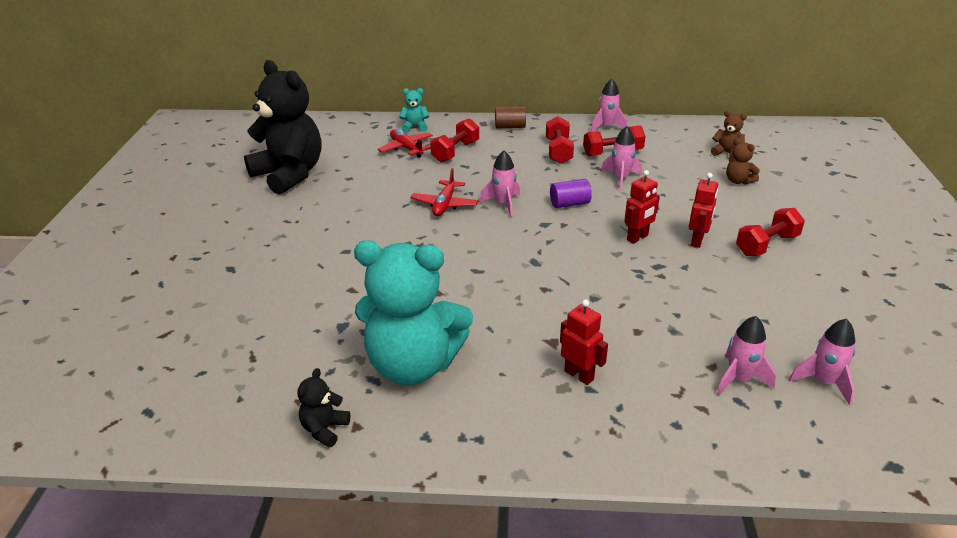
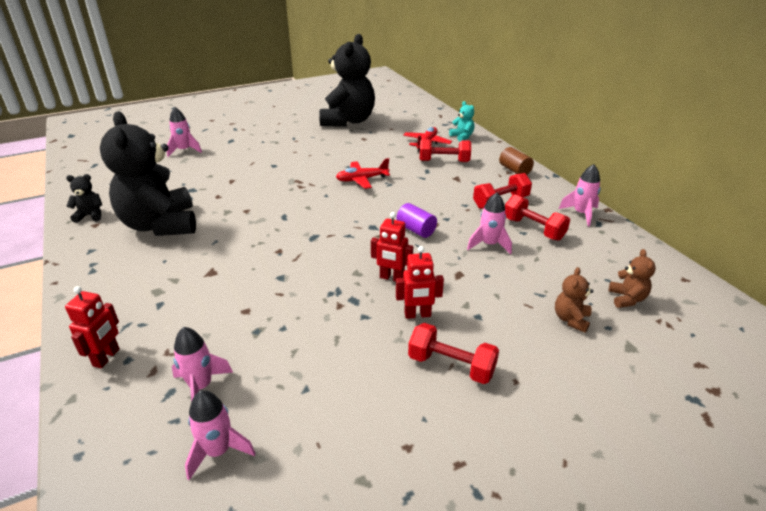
camera: 60 degrees right, 0 degrees up
(413, 365) = (160, 225): turquoise teddy bear -> black teddy bear
(503, 204) = (385, 201): pink rocket -> pink rocket (184, 150)
(579, 375) = (174, 295): red robot -> red robot (107, 357)

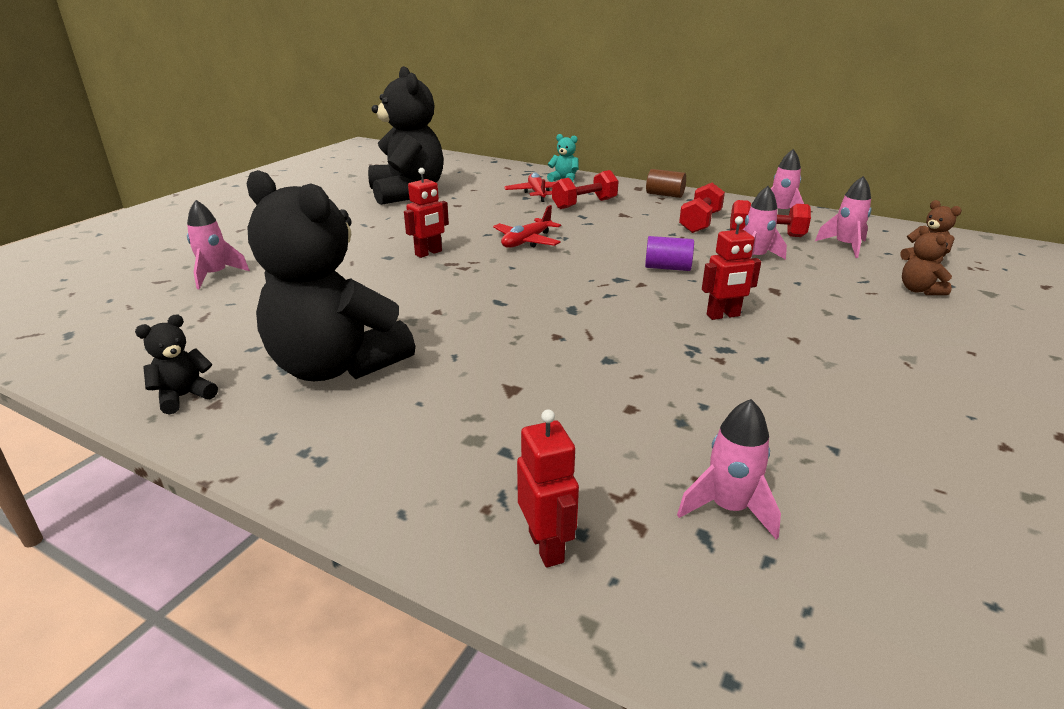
camera: 35 degrees left, 5 degrees down
(218, 451) = (872, 559): pink rocket -> pink rocket (845, 246)
(417, 315) = (805, 336): red robot -> red robot (428, 253)
(451, 366) = (909, 364): red dumbbell -> none

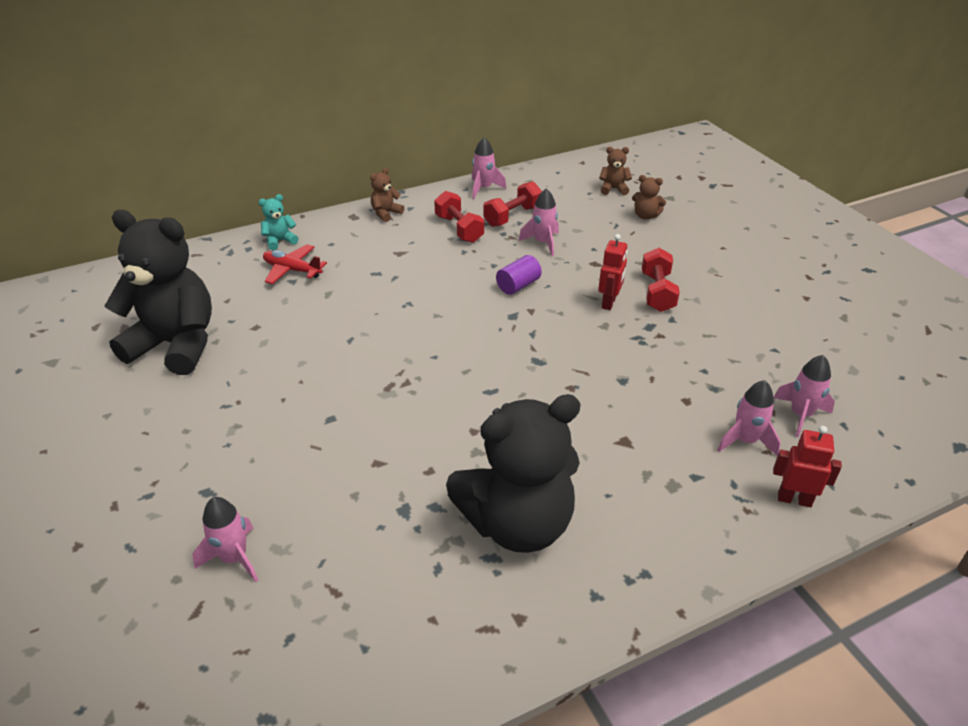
camera: 55 degrees left, 10 degrees up
(184, 396) = (490, 637): black teddy bear -> none
(428, 253) = (352, 390): red robot -> none
(527, 241) = (393, 326): red plane -> none
(584, 204) = (352, 259): red dumbbell -> red dumbbell (657, 292)
(664, 195) = (386, 213): brown cylinder -> brown teddy bear
(845, 246) = (564, 200): pink rocket -> pink rocket (745, 441)

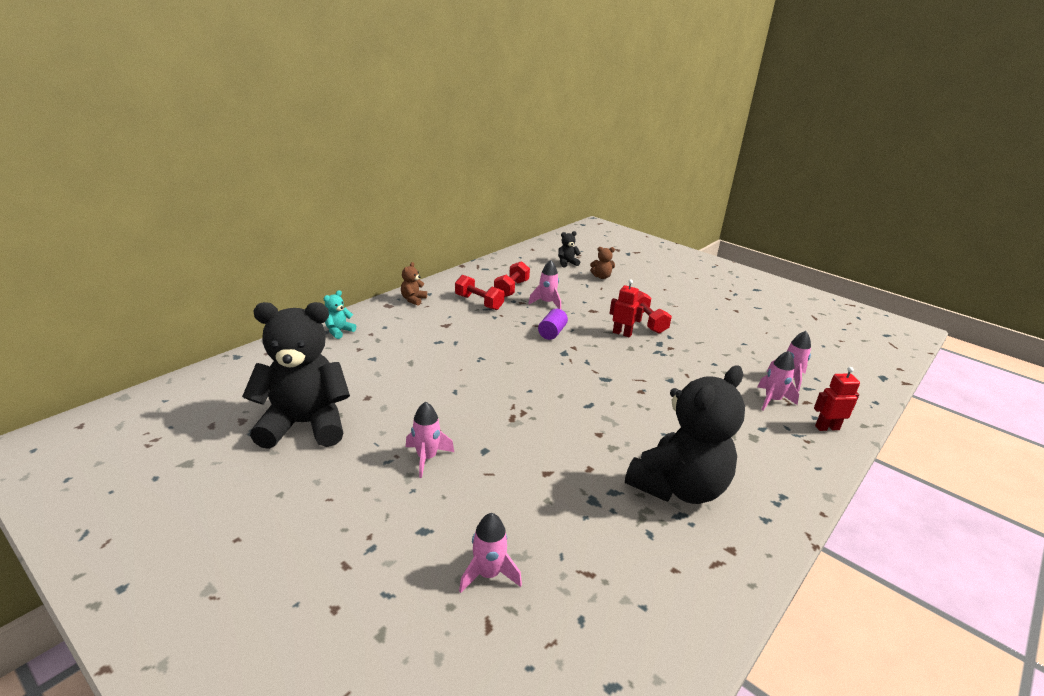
camera: 25 degrees left, 10 degrees down
(292, 270) = (367, 350): red plane -> none
(484, 189) = (475, 274): pink rocket -> pink rocket (427, 458)
(609, 303) = (622, 333): red robot -> red robot turned 60 degrees counterclockwise
(613, 189) = (567, 263): brown teddy bear -> black teddy bear

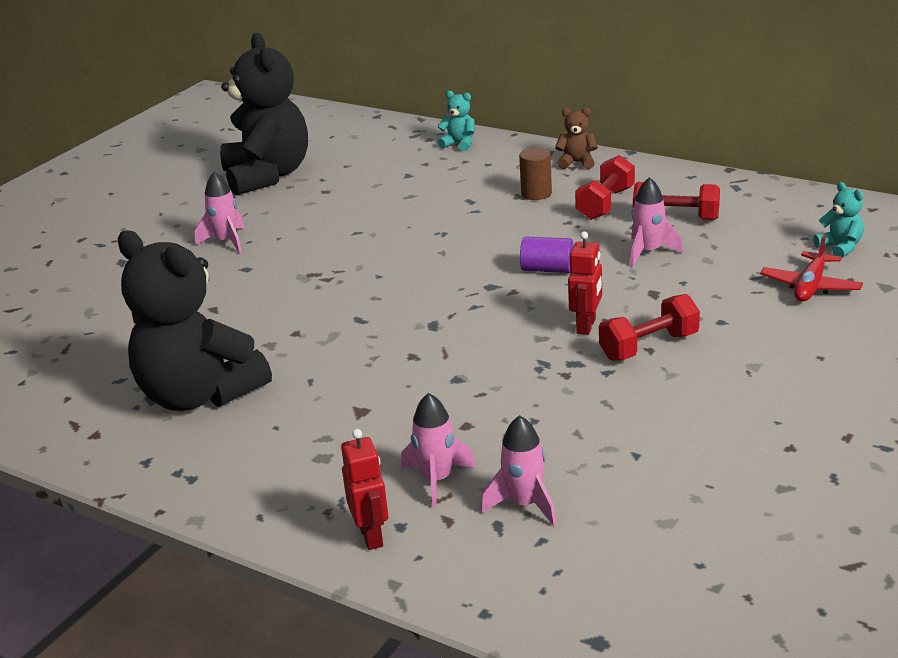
camera: 85 degrees right, 0 degrees up
(447, 319) = (536, 193): none -> brown cylinder
(488, 574) = (67, 300): pink rocket -> none
(567, 263) = (840, 247): black teddy bear -> turquoise teddy bear
(601, 277) = (810, 286): brown teddy bear -> red plane

